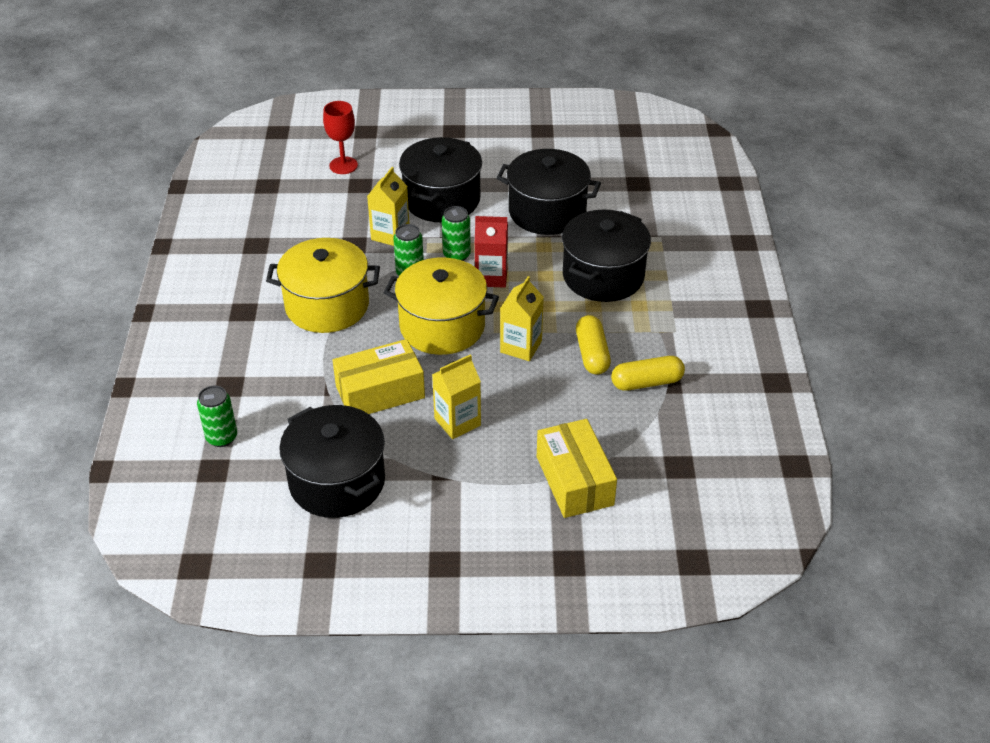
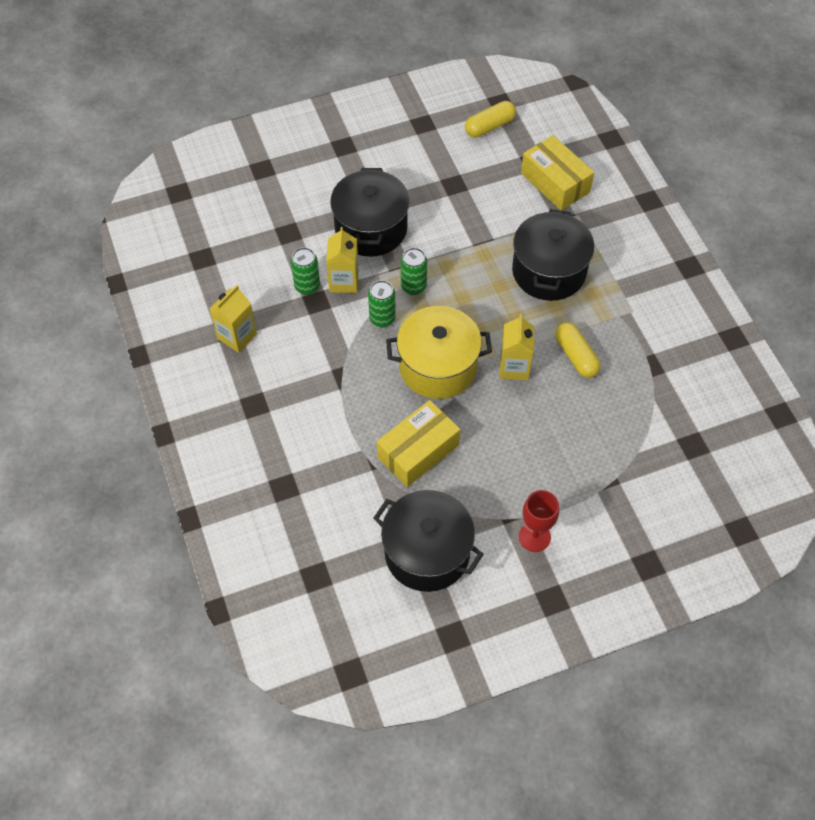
camera: 20 degrees left, 15 degrees up
(222, 437) = (306, 542): green can -> green can (307, 286)
(327, 305) = (326, 375): yellow pot -> none
(343, 165) = (261, 215): red goblet -> red goblet (534, 537)
(457, 422) = (497, 460): yellow carton -> yellow carton (237, 336)
(491, 277) = (454, 301): red carton -> none
(547, 211) = (470, 215): black pot -> none
(574, 480) = (618, 486): yellow box -> yellow box (555, 182)
(647, 382) = (632, 371): yellow capsule -> yellow capsule (489, 126)

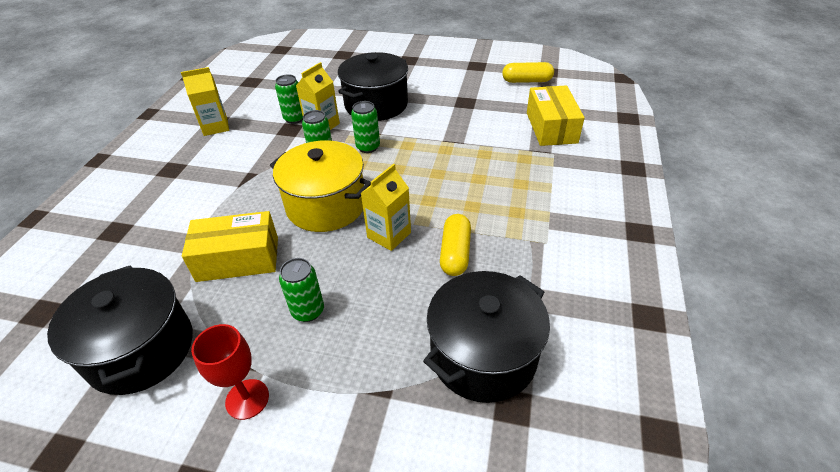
camera: 35 degrees right, 15 degrees down
(514, 460) = (308, 311): none -> green can
(548, 271) = (490, 180): black pot -> black pot (483, 355)

